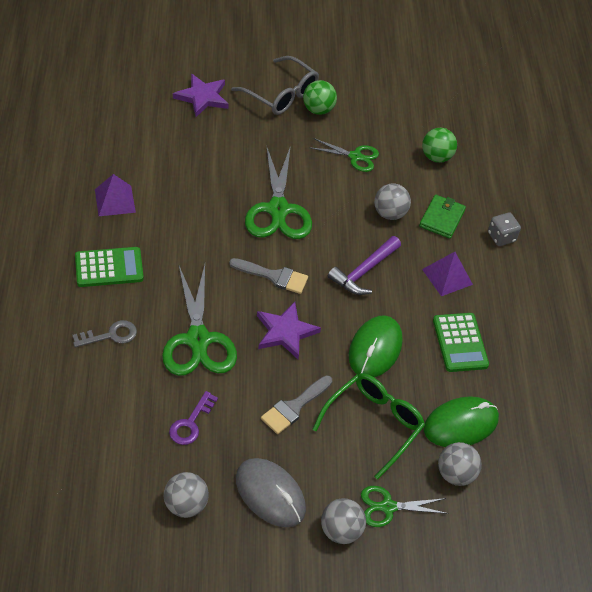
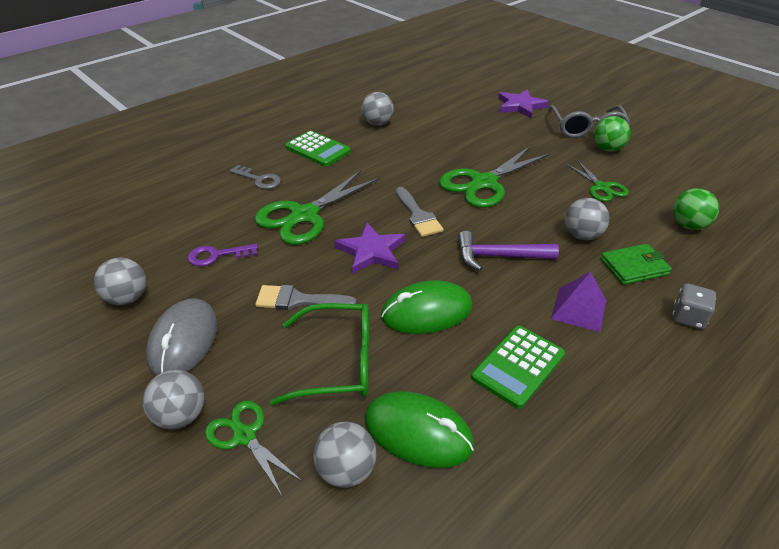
camera: 55 degrees right, 10 degrees down
(115, 200) = (377, 123): purple pyramid -> grey ball

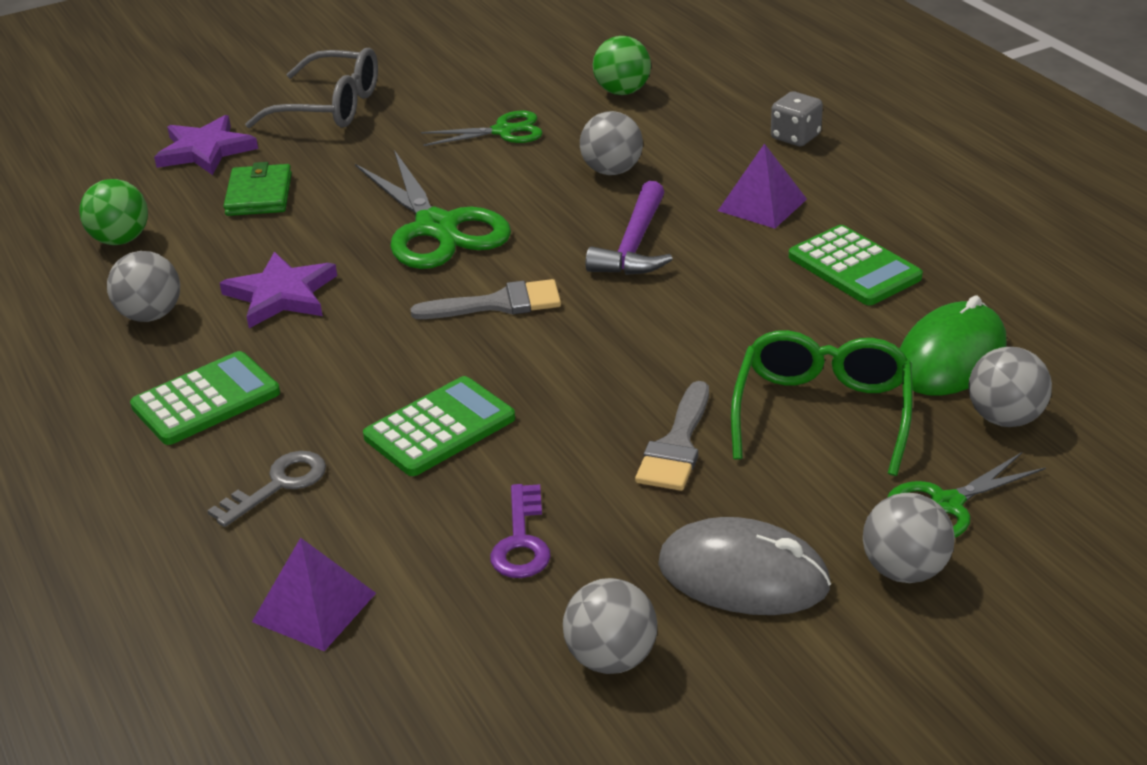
camera: 75 degrees left, 5 degrees down
(177, 205) = (314, 607): none -> purple pyramid
(305, 215) = (440, 428): green scissors -> green calculator
(371, 251) = (577, 361): purple star -> purple star (281, 295)
(426, 311) = (736, 324): green mouse -> none
(607, 149) = (401, 103): green ball -> green ball (121, 240)
(634, 267) = (693, 149): green wallet -> green wallet (259, 195)

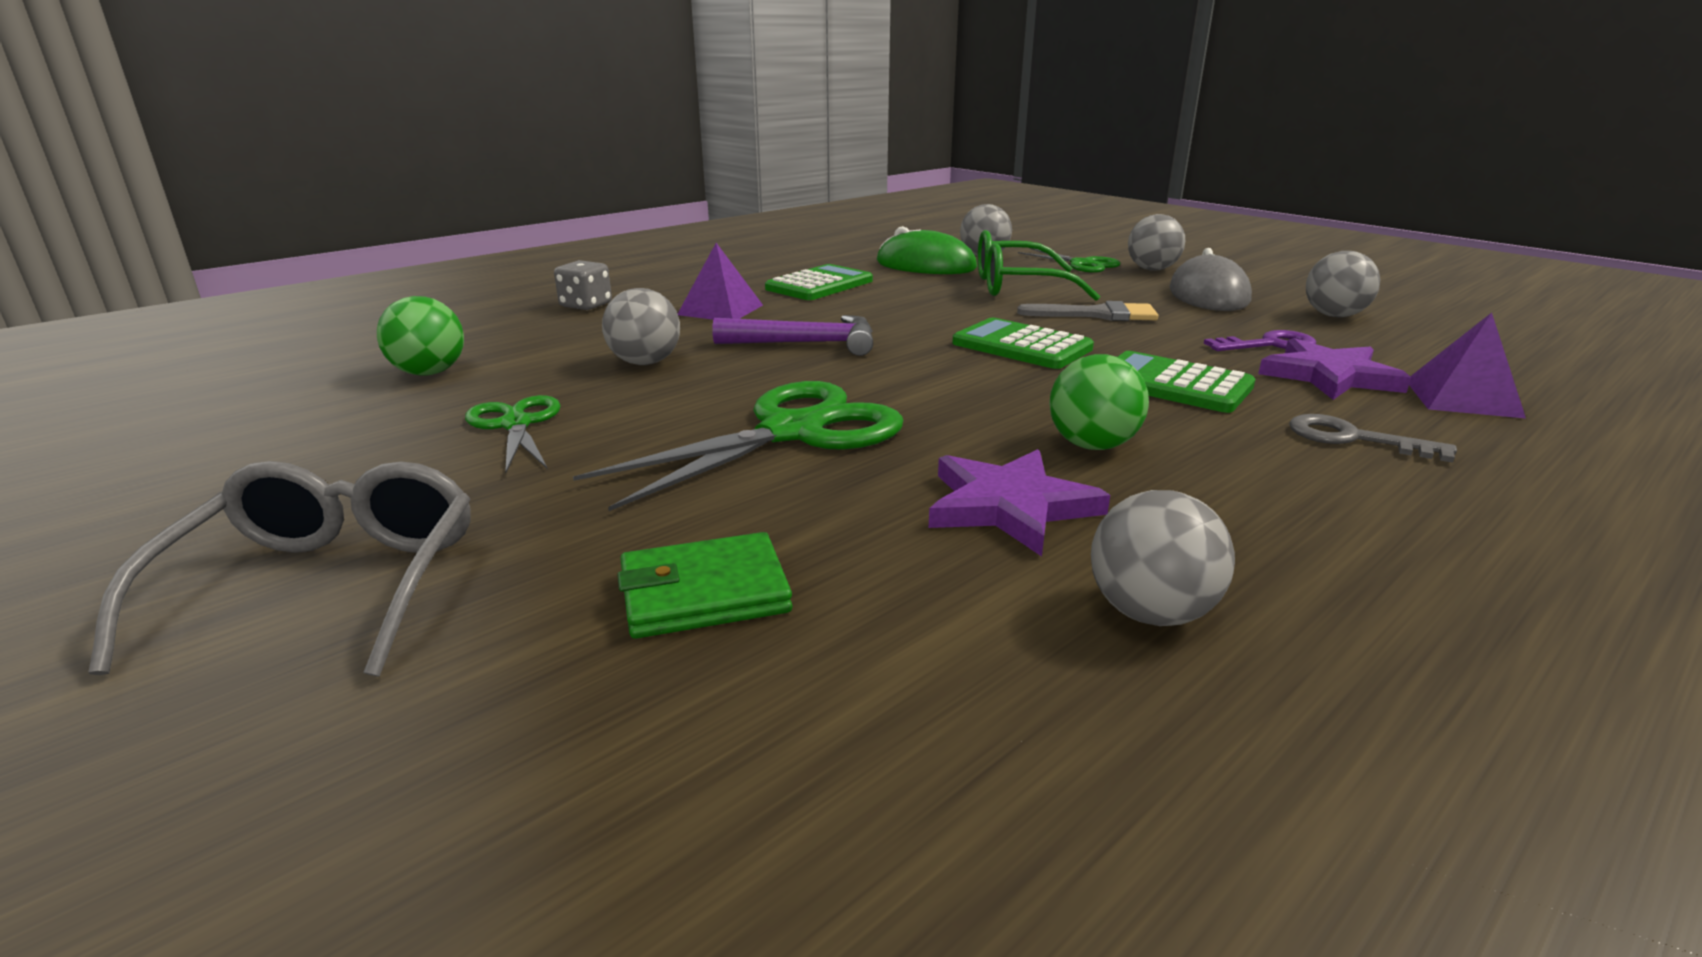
camera: 105 degrees left, 10 degrees down
(121, 240) = (923, 741): green ball -> green ball (1092, 445)
(205, 150) = (477, 723): purple star -> purple star (1329, 376)
(206, 400) = (1284, 510): green calculator -> green calculator (1021, 346)
(498, 304) = (946, 384): grey brush -> none

